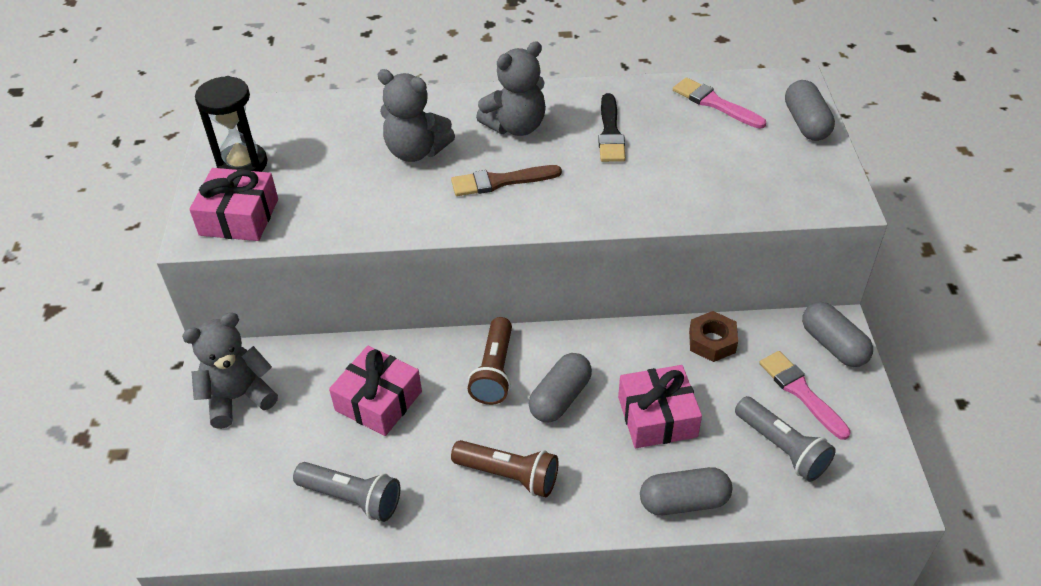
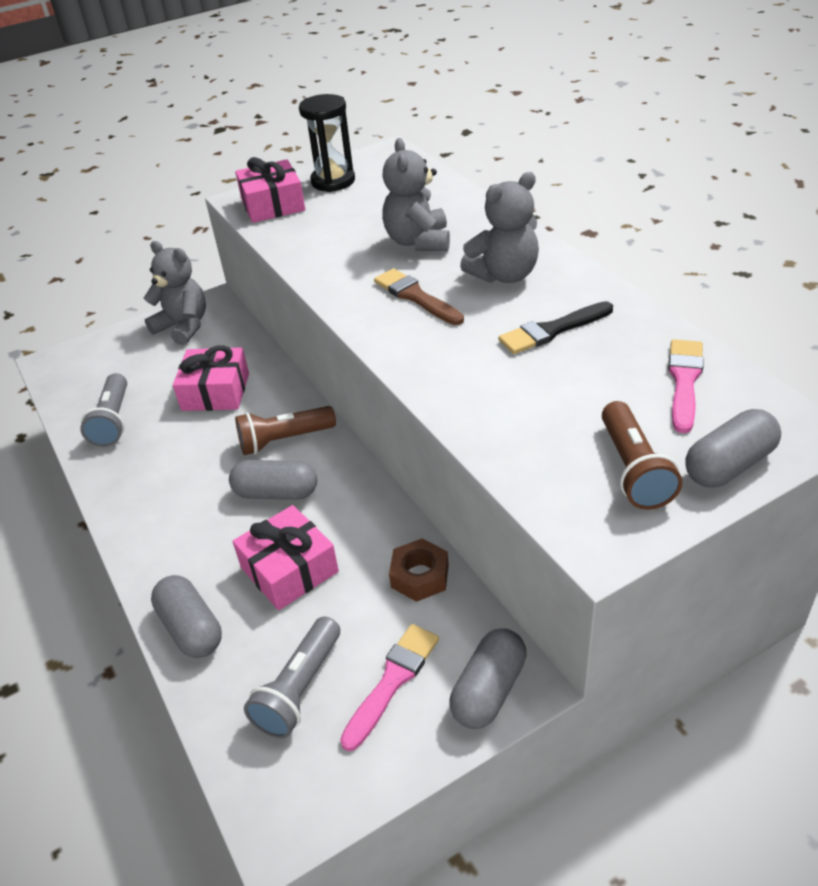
camera: 65 degrees right, 5 degrees down
(509, 475) = (171, 496): brown flashlight -> brown flashlight (633, 470)
(516, 126) = (504, 275): grey teddy bear -> grey teddy bear turned 60 degrees counterclockwise

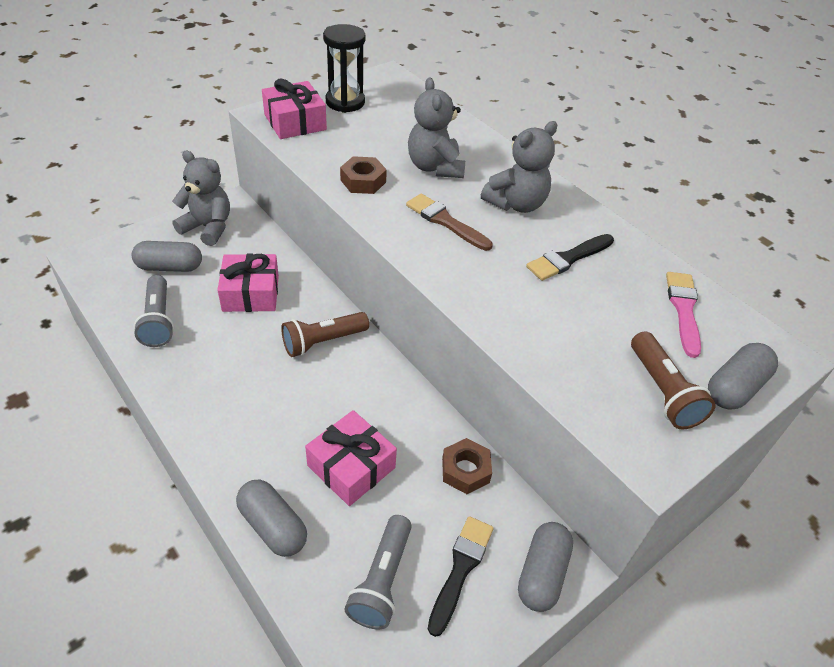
camera: 15 degrees left, 5 degrees up
(276, 493) = (325, 393): grey capsule -> grey capsule (170, 267)
(333, 260) = (363, 181): none -> brown nut
(392, 681) = (460, 569): pink brush -> black brush

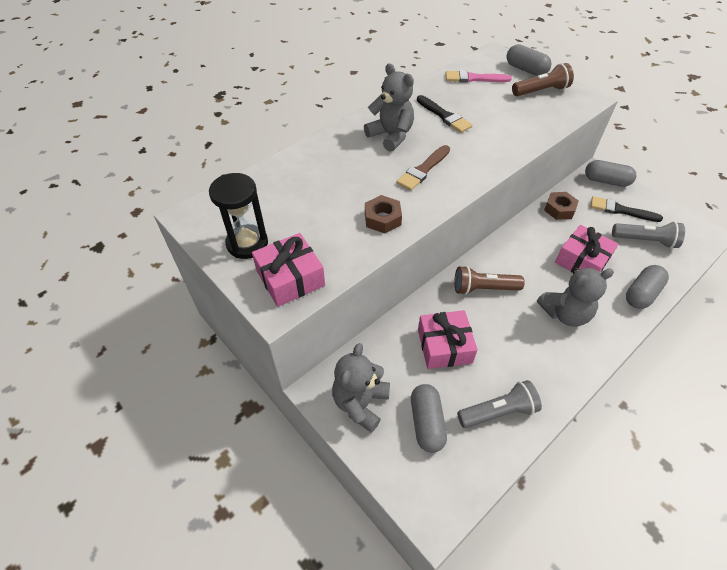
camera: 90 degrees left, 5 degrees up
(322, 342) = (483, 288): brown flashlight -> brown flashlight turned 120 degrees clockwise
(435, 167) = (352, 177): grey teddy bear -> grey teddy bear (565, 313)

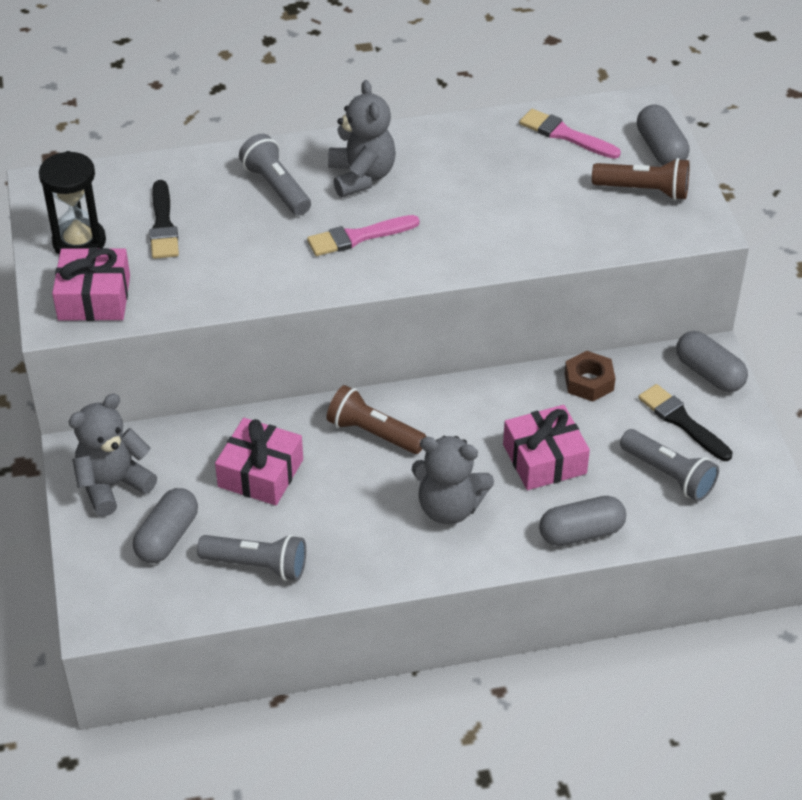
camera: 30 degrees right, 5 degrees down
(347, 160) = (276, 187): none -> grey flashlight
(382, 218) = (251, 275): brown nut -> none
(423, 170) = (358, 237): brown brush -> pink brush
(444, 116) = (462, 175): black brush -> black brush (163, 224)

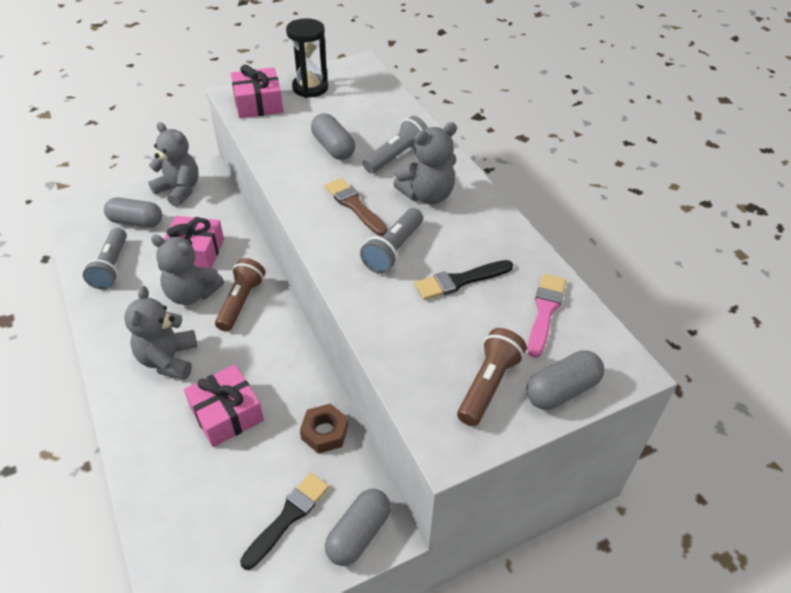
camera: 75 degrees right, 0 degrees up
(163, 224) = (338, 116): black brush -> black brush (460, 280)
(342, 480) = (192, 294): none -> grey teddy bear
(358, 237) = (355, 206): pink brush -> brown brush
(581, 533) = (144, 453): grey capsule -> grey capsule (333, 147)
(644, 190) = (488, 384): brown flashlight -> brown flashlight turned 150 degrees counterclockwise
(669, 475) = (217, 514): grey flashlight -> grey flashlight (393, 250)

